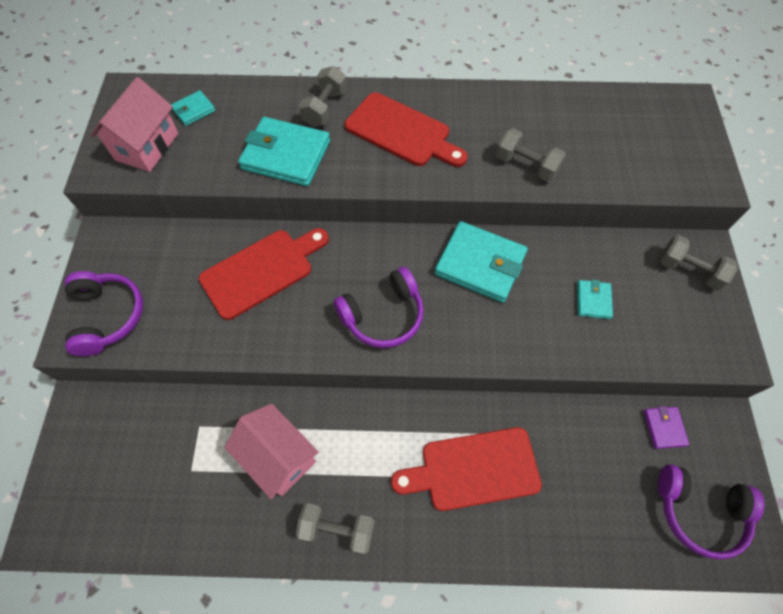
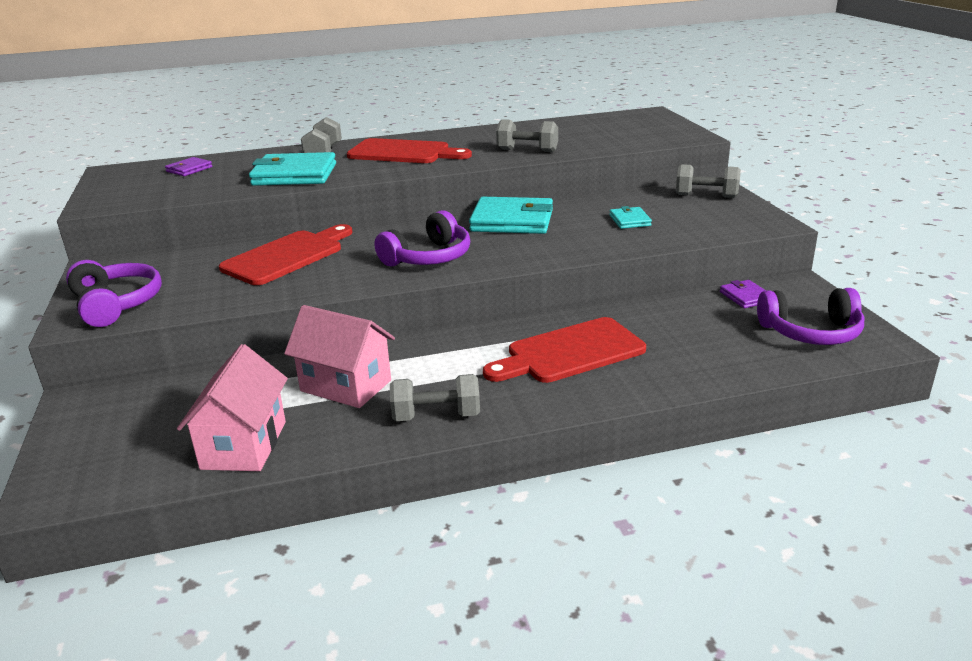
camera: 15 degrees left, 35 degrees down
(147, 146) = (145, 189): pink house -> pink house (244, 445)
(194, 110) = (189, 169): turquoise wallet -> purple wallet

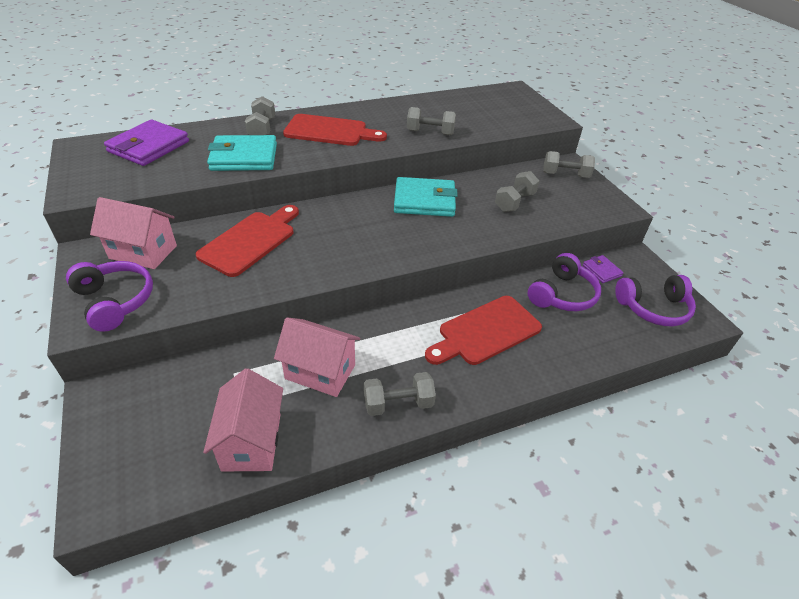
camera: 10 degrees left, 15 degrees up
(160, 266) = (143, 252): none -> pink house
(189, 169) = (149, 147): purple wallet -> purple wallet, size x2.03
(428, 257) = (367, 244): purple headphones -> purple headphones (562, 294)
(630, 220) = (514, 202): turquoise wallet -> grey dumbbell

